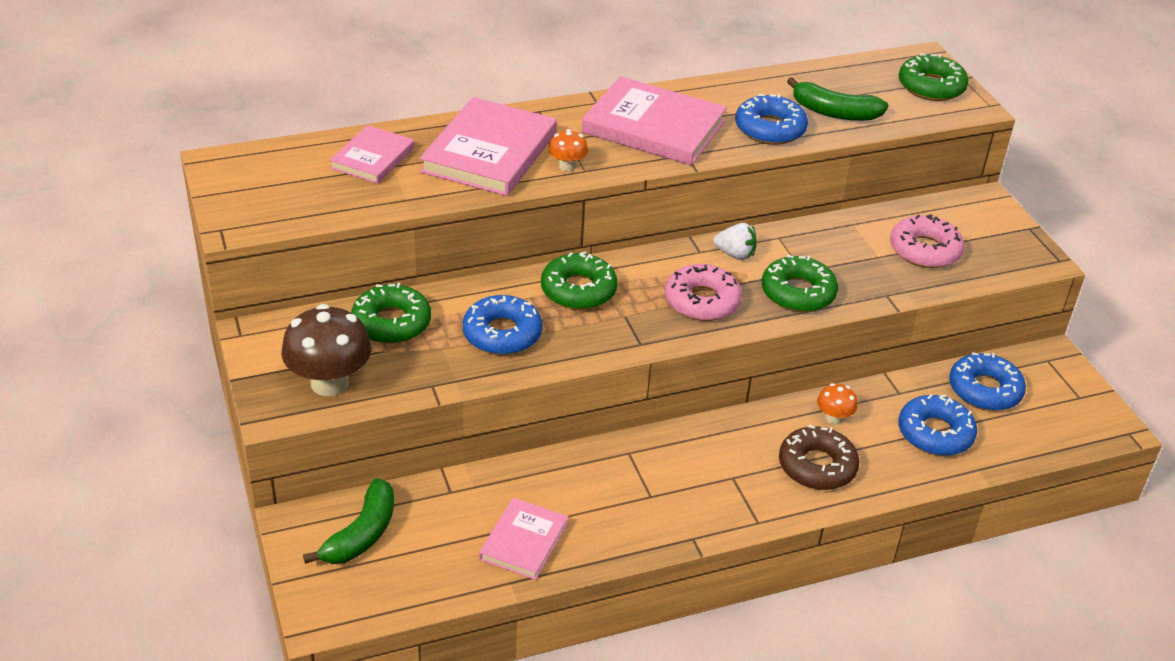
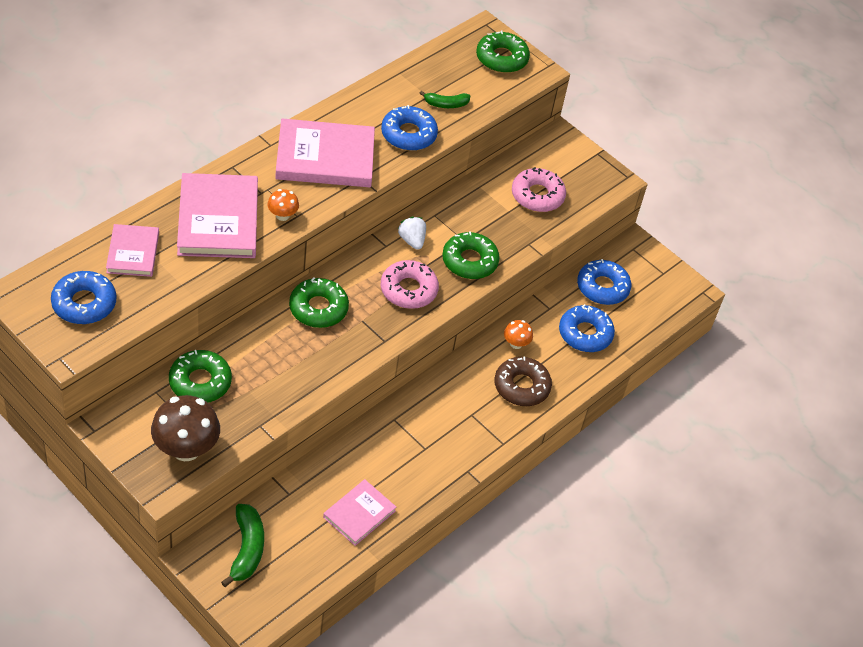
camera: 30 degrees left, 10 degrees up
(502, 334) = (285, 365): blue donut -> blue donut (84, 303)
(523, 541) = (359, 514): pink book -> pink book turned 45 degrees clockwise
(735, 254) = (412, 240): white strawberry -> white strawberry turned 105 degrees counterclockwise
(834, 112) = (446, 104): green banana -> green banana, size x0.63

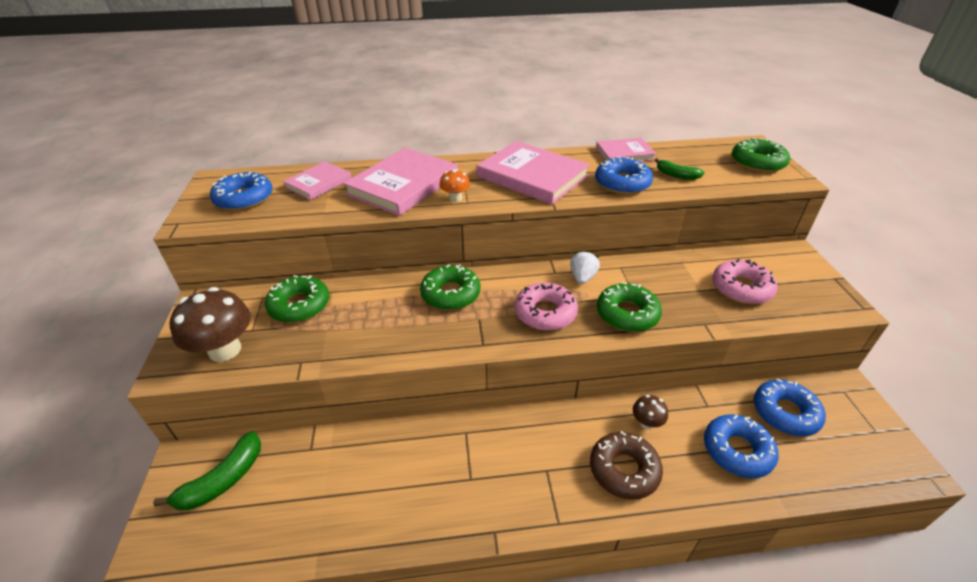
camera: 45 degrees right, 10 degrees down
(359, 514) = (347, 509): pink book -> pink book (624, 153)
(516, 343) = (646, 422): orange mushroom -> brown mushroom

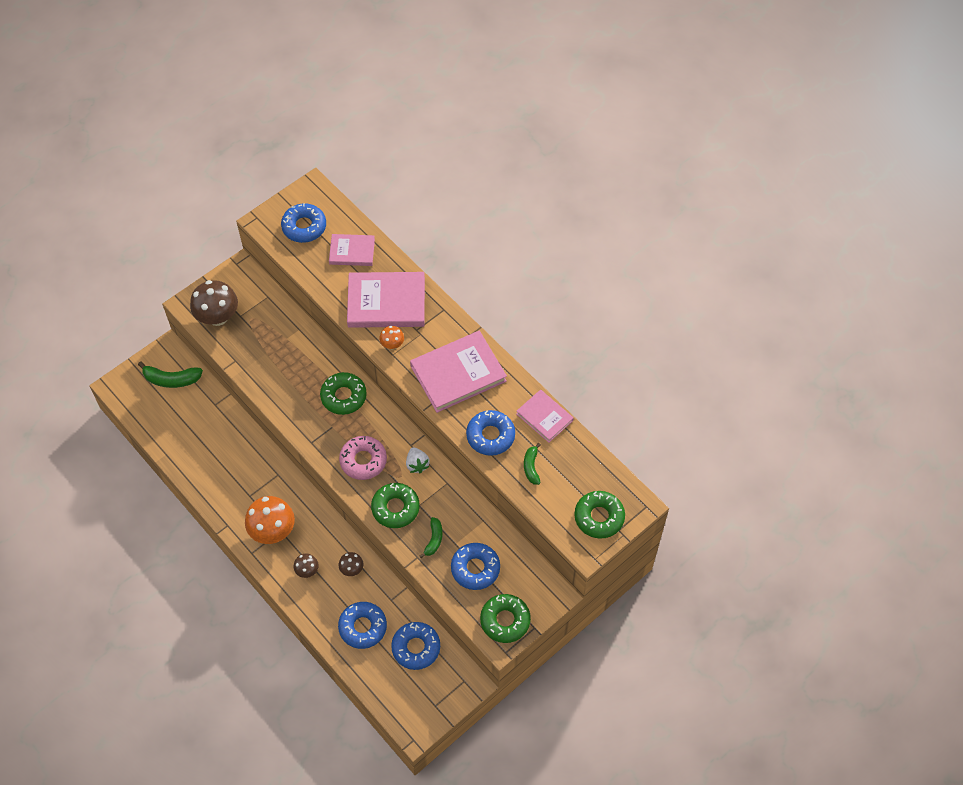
camera: 55 degrees right, 20 degrees up
(299, 305) = (275, 322): green donut -> green donut (505, 620)
(532, 176) = (458, 373): pink book -> pink book turned 60 degrees clockwise
(541, 479) = (272, 531): none -> orange mushroom
(582, 277) = (417, 464): white strawberry -> white strawberry turned 90 degrees clockwise
(624, 470) = (307, 570): brown donut -> brown mushroom
(687, 302) = (434, 539): none -> green banana
(741, 288) = (475, 568): pink donut -> blue donut

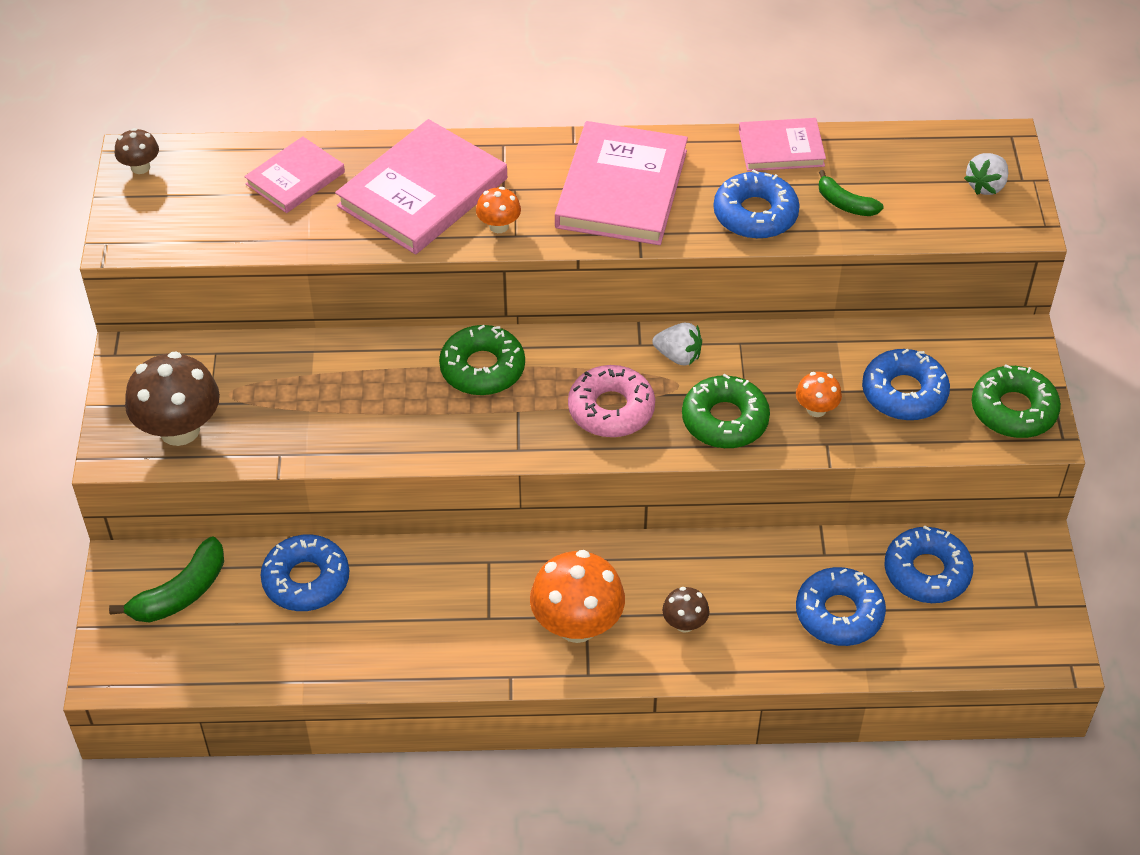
camera: 50 degrees left, 10 degrees down
(304, 227) = (189, 202): blue donut -> blue donut (306, 580)
(352, 569) = (733, 569): brown mushroom -> brown mushroom (140, 167)
(434, 539) = (816, 409): green banana -> orange mushroom
(599, 517) = (986, 186): green donut -> white strawberry

